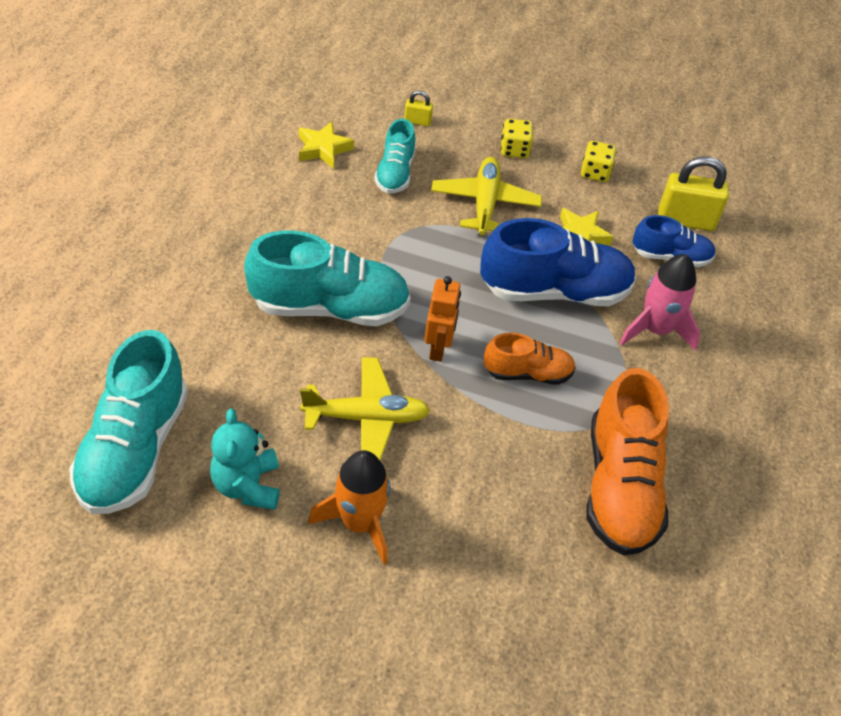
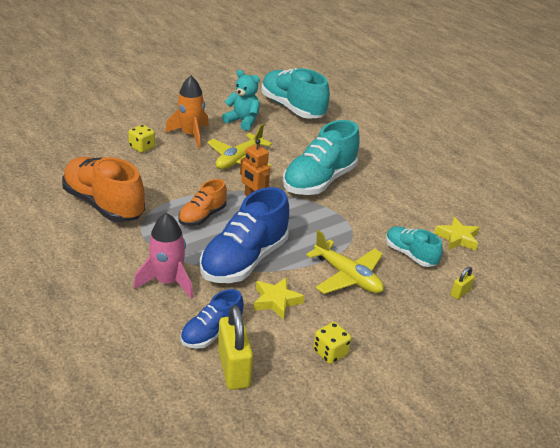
camera: 130 degrees right, 15 degrees down
(514, 150) = (391, 324): yellow dice -> yellow dice (142, 147)
(685, 220) = (234, 369): yellow padlock -> yellow padlock turned 60 degrees counterclockwise

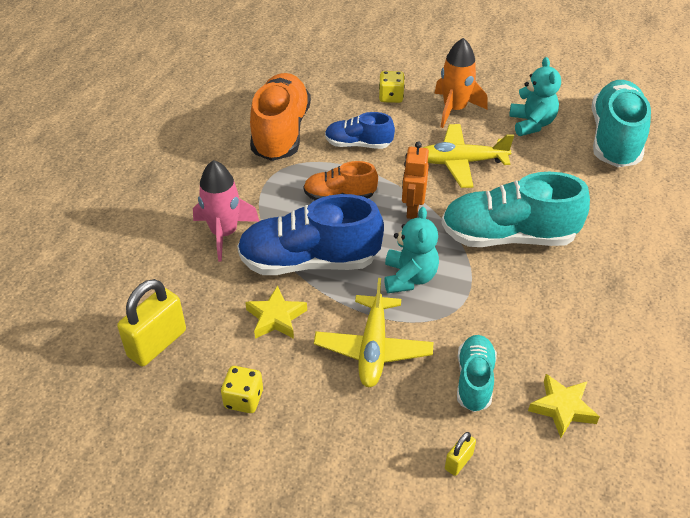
camera: 55 degrees right, 10 degrees up
(211, 333) = (187, 301): blue shoe -> blue shoe (358, 144)
(307, 231) = (409, 277): none -> turquoise teddy bear
(460, 293) = (458, 461): yellow padlock -> yellow padlock turned 60 degrees counterclockwise

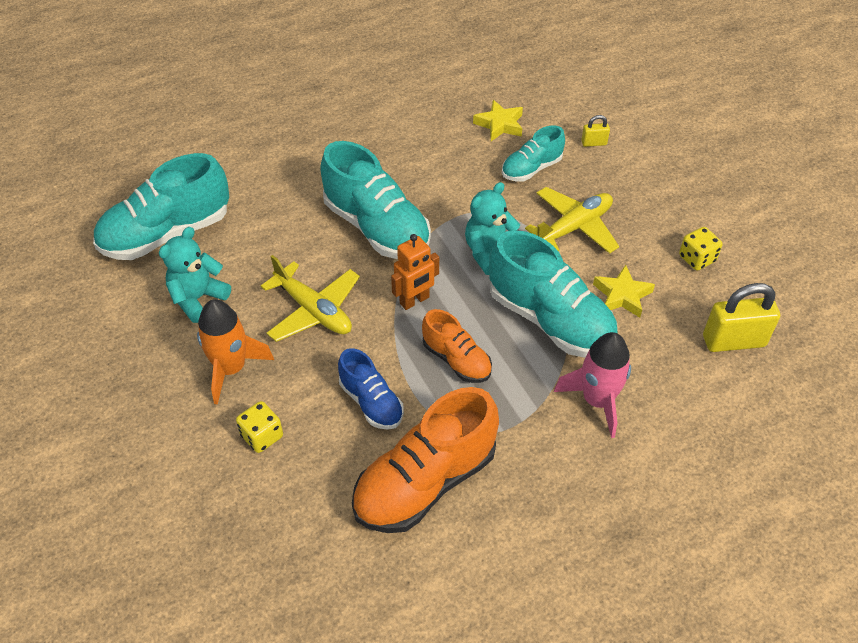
camera: 135 degrees left, 5 degrees up
(309, 261) = (550, 320): blue shoe -> turquoise shoe

